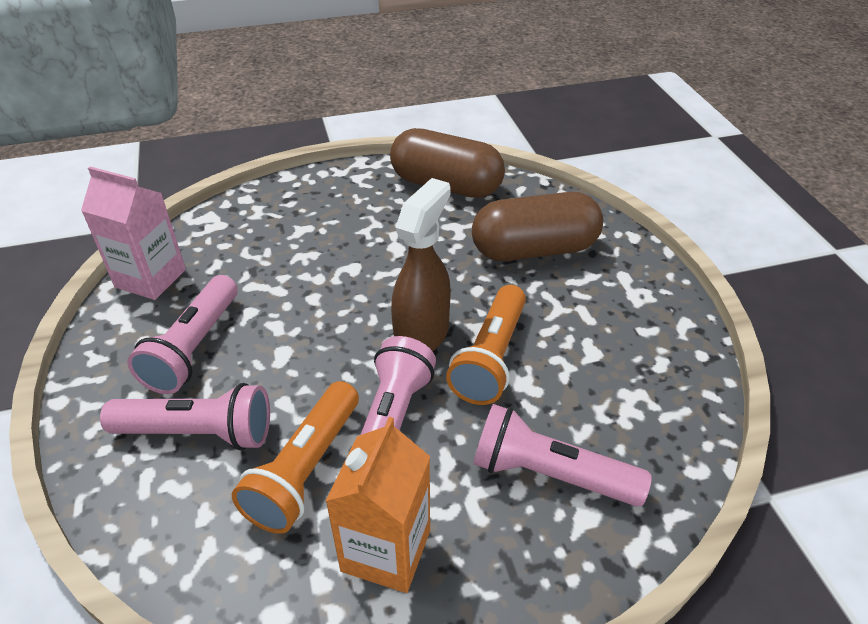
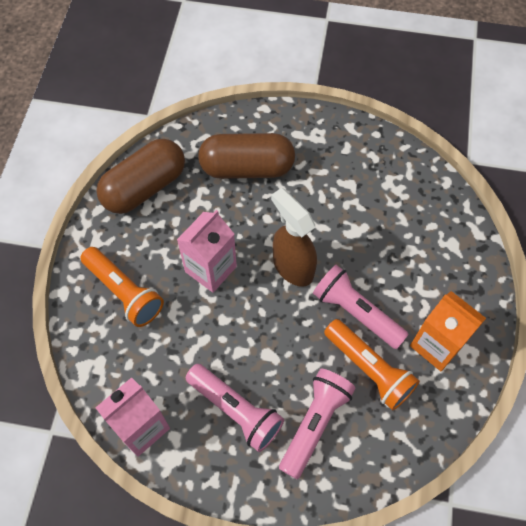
camera: 65 degrees left, 20 degrees up
(375, 265) = (210, 269): none -> pink carton
(491, 357) = (329, 237): orange flashlight -> orange flashlight (124, 292)
(534, 250) = (247, 168): brown capsule -> brown capsule turned 75 degrees clockwise
(550, 474) = (422, 248): pink flashlight -> none

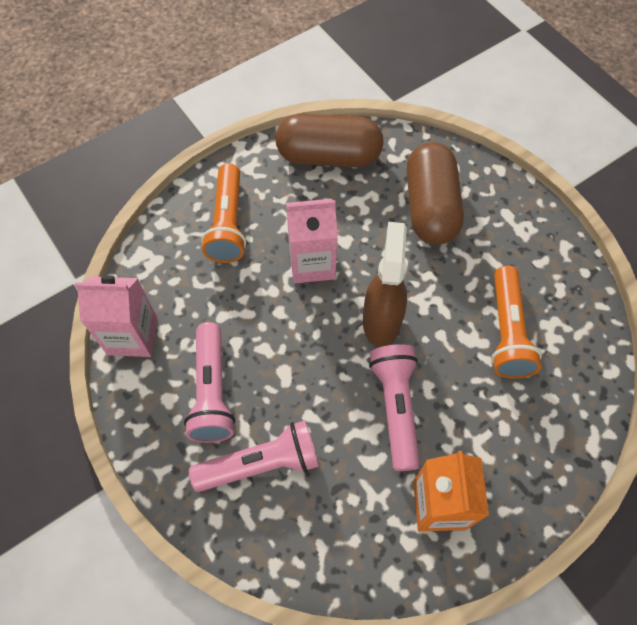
camera: 45 degrees right, 0 degrees up
(247, 168) = (430, 207): brown capsule -> brown capsule turned 45 degrees clockwise
(369, 369) = (355, 465): orange flashlight -> orange flashlight (507, 331)

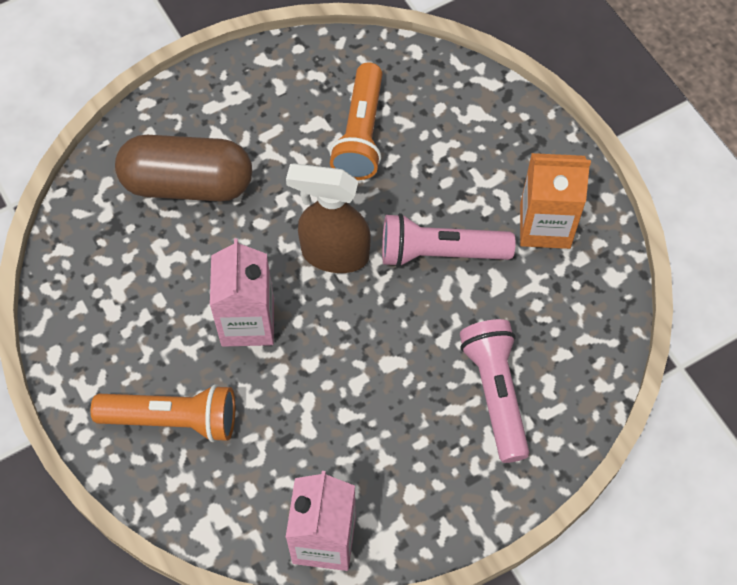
camera: 85 degrees left, 0 degrees up
(212, 391) = (406, 444): pink flashlight -> none
(329, 156) = (87, 289): brown capsule -> none
(507, 331) = (361, 134): orange flashlight -> orange flashlight turned 90 degrees clockwise

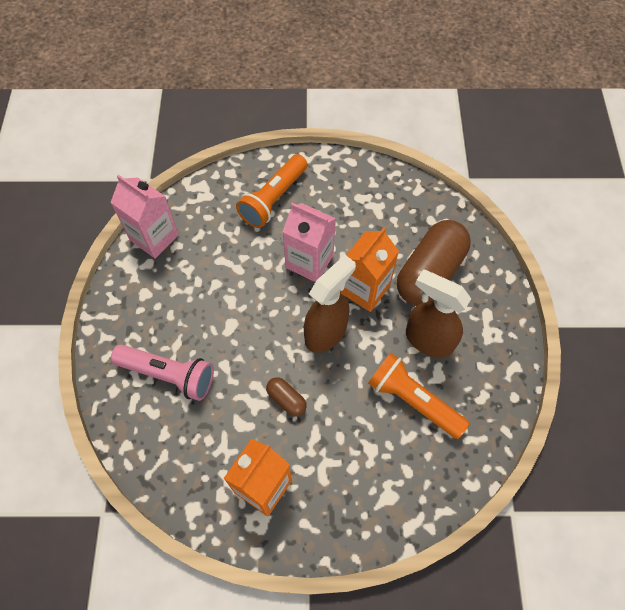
camera: 120 degrees right, 0 degrees up
(251, 241) = (365, 289): none -> orange carton
(279, 149) = (428, 340): none -> brown spray bottle
(440, 253) = (286, 399): pink flashlight -> brown capsule

